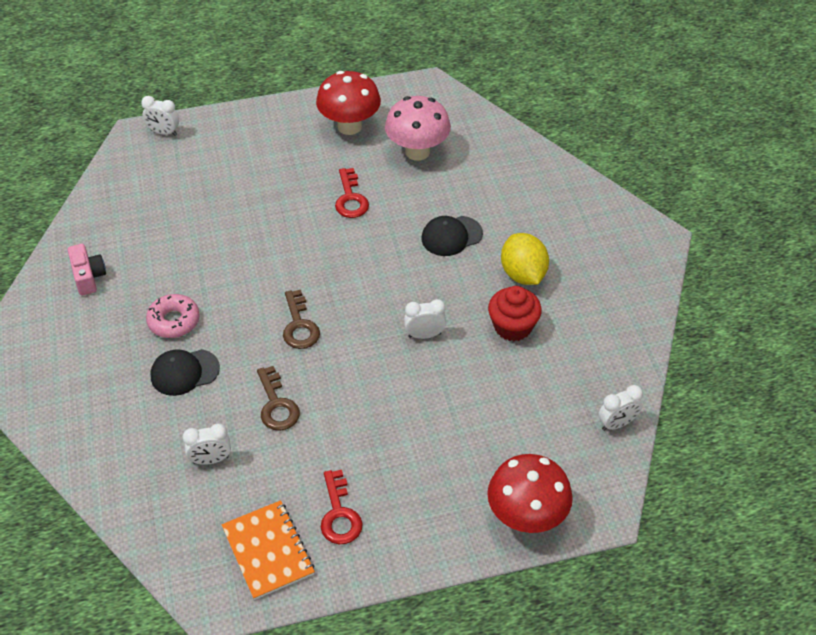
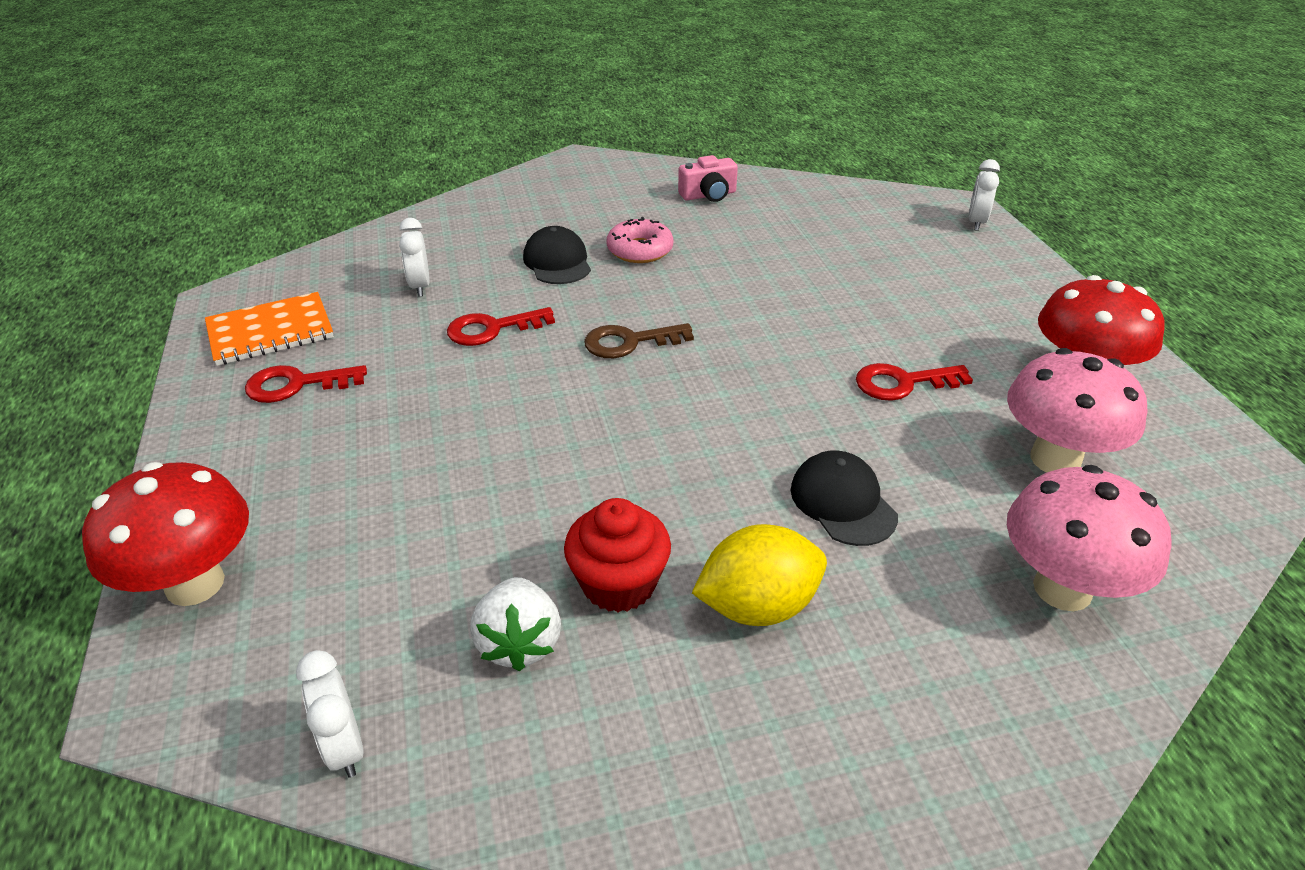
camera: 90 degrees right, 10 degrees down
(276, 405) = (492, 329): brown key -> red key
(424, 335) = (605, 466): white clock -> none
(504, 169) = (1062, 589): none -> pink mushroom
(553, 364) = (519, 642): none -> white strawberry

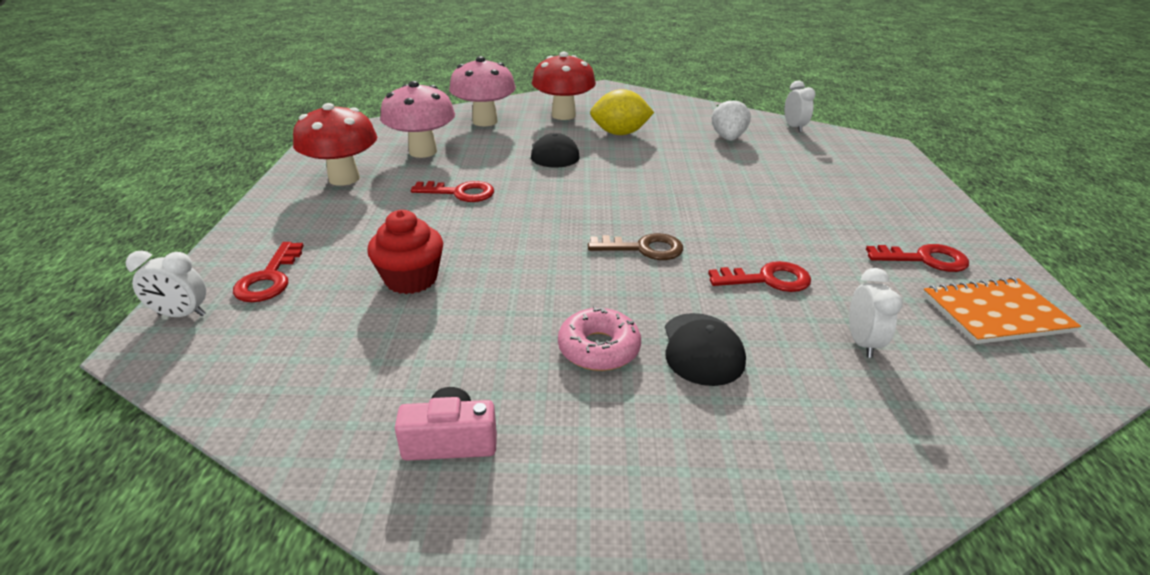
camera: 165 degrees left, 5 degrees down
(195, 584) = (899, 172): red mushroom -> red mushroom (563, 115)
(619, 583) = (681, 146): red cupcake -> red cupcake (411, 279)
(958, 254) = (269, 278): none -> red key
(976, 222) = (182, 314): white clock -> white clock turned 60 degrees clockwise

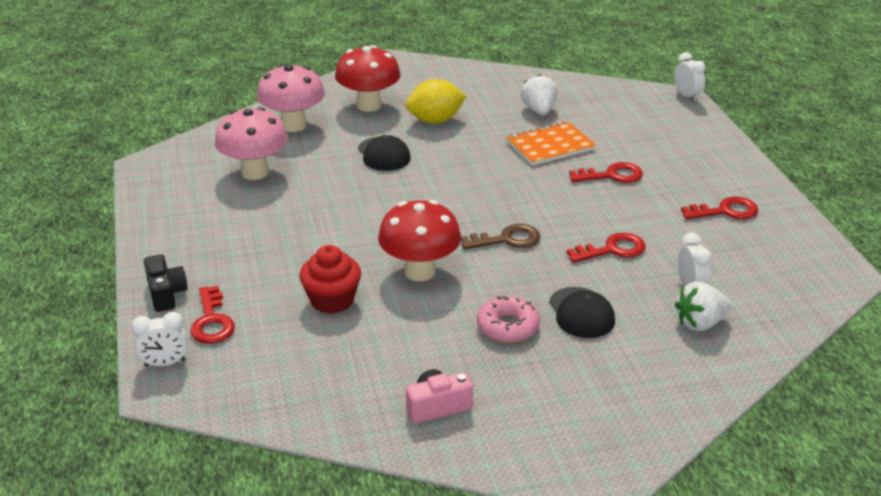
camera: 15 degrees left, 0 degrees up
(250, 243) = (166, 294): none -> black camera
(344, 178) = (200, 215): red mushroom -> red mushroom (420, 271)
(460, 193) = (321, 212): red key -> red key (612, 175)
(794, 127) = (595, 88): white clock -> white clock (686, 96)
(868, 395) = (700, 323): none -> white strawberry
(995, 313) = (778, 248): orange notebook -> orange notebook (550, 146)

